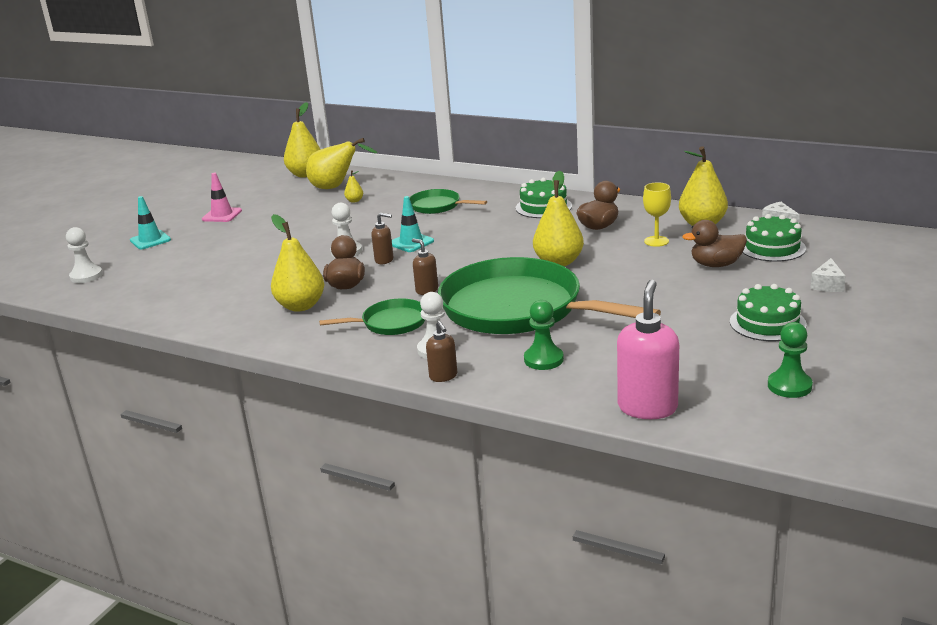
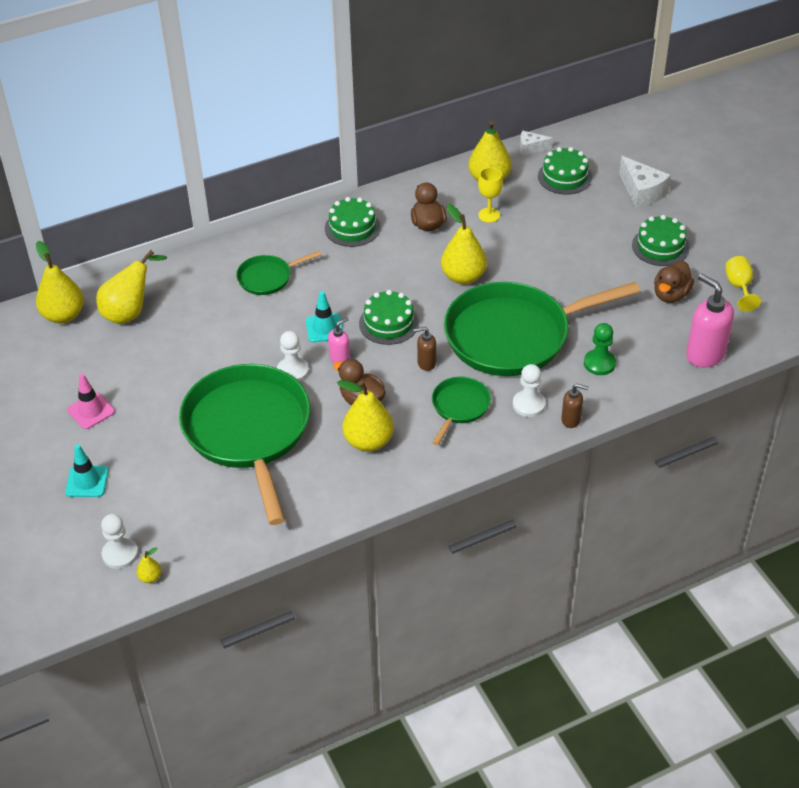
camera: 55 degrees left, 20 degrees up
(259, 264) = (248, 431): none -> green pan
(354, 201) = (182, 316): yellow pear -> yellow pear (150, 577)
(384, 260) = (340, 358): brown soap dispenser -> pink soap dispenser
(453, 259) = (388, 323): none -> green cake
(716, 265) = (558, 214): brown duck -> brown duck (671, 295)
(789, 386) = (739, 287): green pawn -> yellow goblet
(827, 285) = (642, 192): white cheese -> white cheese, size x1.67

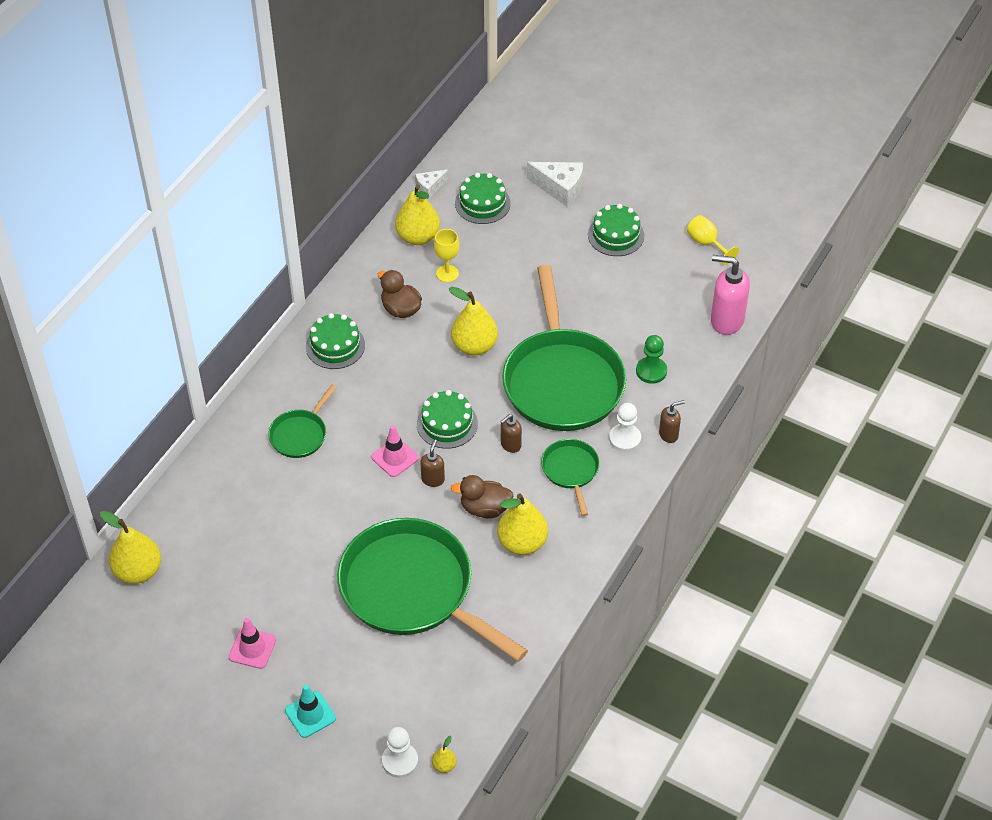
camera: 35 degrees left, 5 degrees up
(130, 312) = (200, 534): yellow pear -> none
(292, 371) = (402, 513): white pawn -> none
(324, 328) = (395, 457): turquoise traffic cone -> pink traffic cone
(340, 358) = (433, 479): pink soap dispenser -> brown soap dispenser
(514, 335) = (562, 381): green pan -> green pan turned 45 degrees counterclockwise
(671, 295) = (658, 277): brown duck -> none

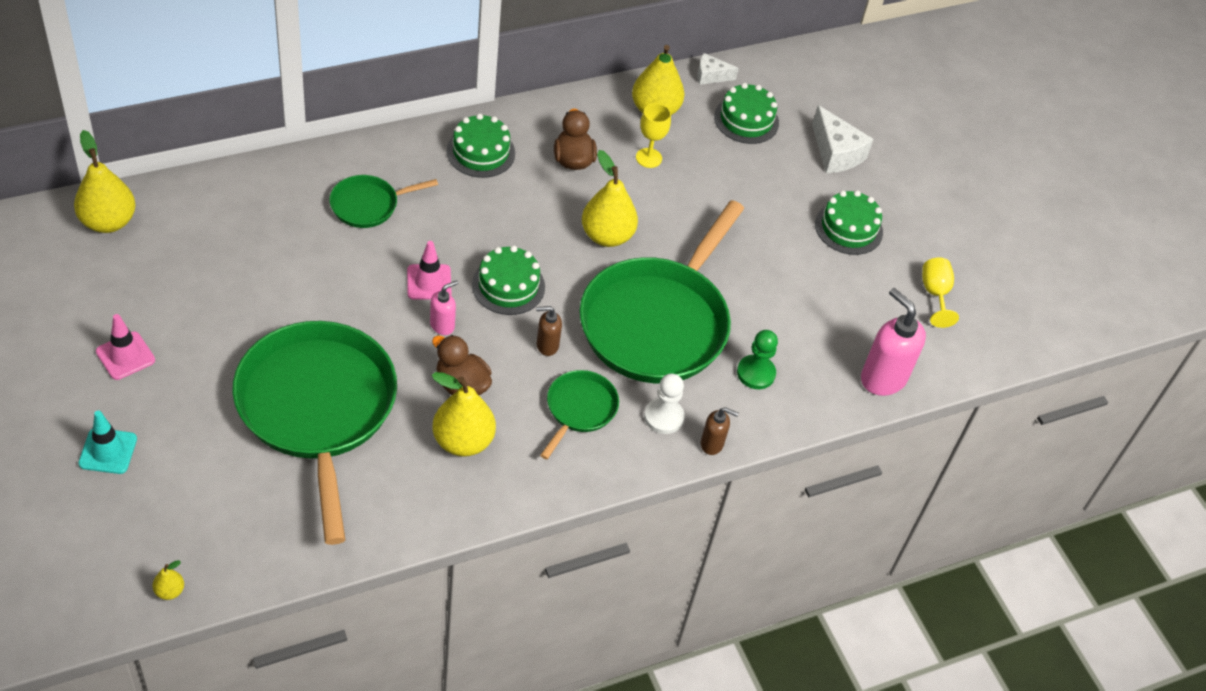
camera: 30 degrees right, 0 degrees up
(400, 761) = (136, 555): white pawn -> none
(433, 479) = (442, 325): brown soap dispenser -> pink soap dispenser

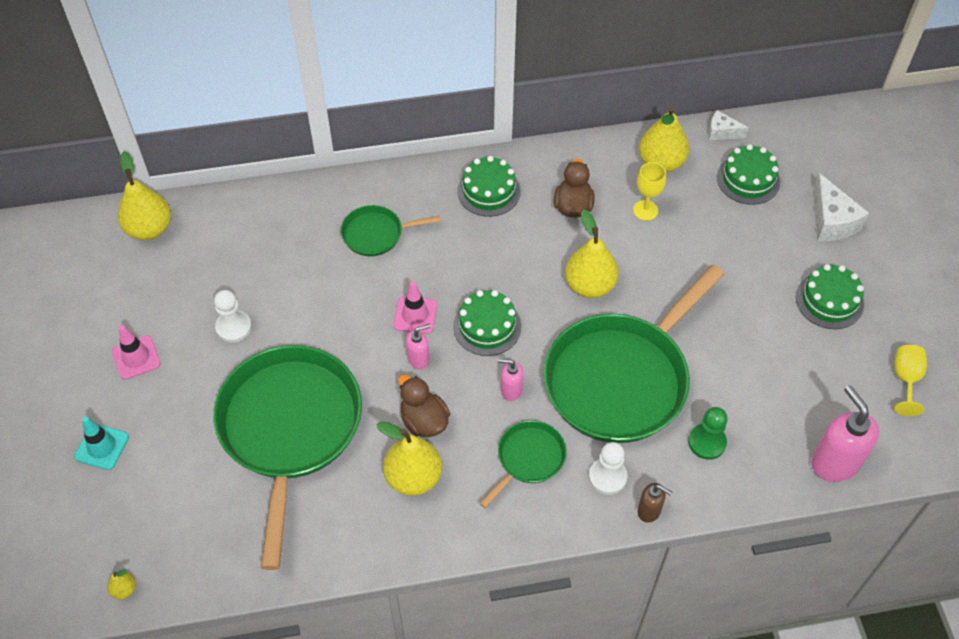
camera: 20 degrees right, 5 degrees up
(230, 314) = (233, 327): none -> white pawn
(547, 345) = (511, 390): brown soap dispenser -> pink soap dispenser

